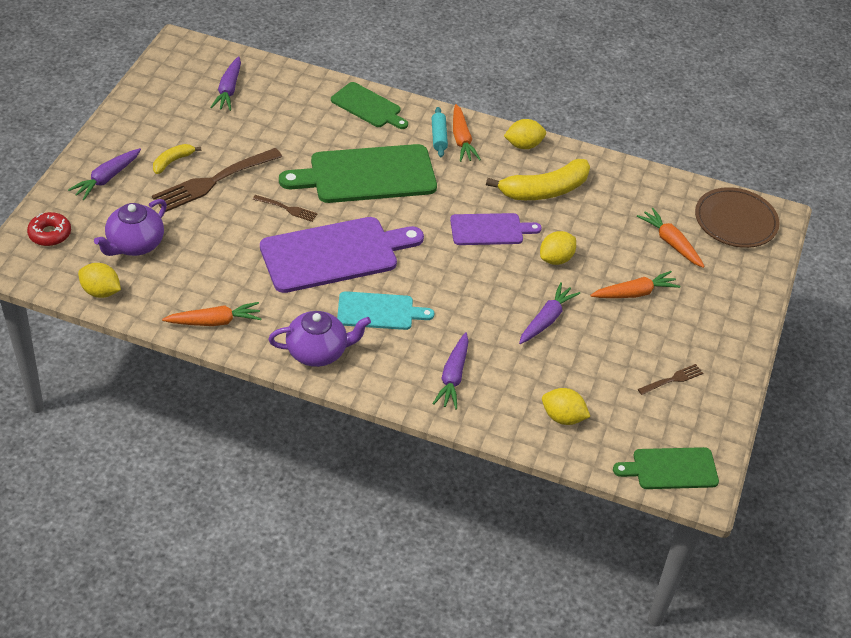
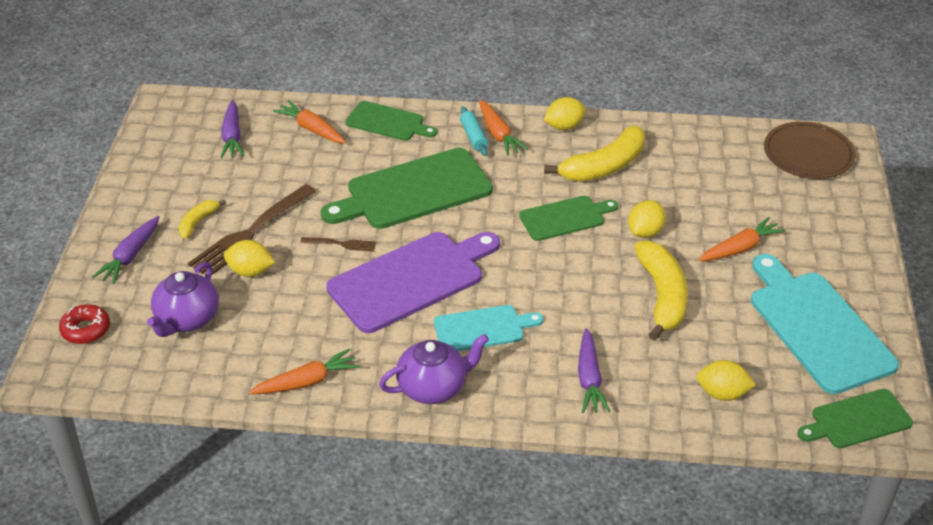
camera: 10 degrees left, 5 degrees down
(101, 292) = (166, 379): yellow lemon -> yellow lemon (250, 271)
(490, 229) = (565, 218): purple cutting board -> green cutting board
(546, 319) = (662, 296): purple carrot -> yellow banana
(671, 243) = (754, 190): orange carrot -> orange carrot (312, 129)
(672, 380) = (817, 327): brown fork -> turquoise cutting board

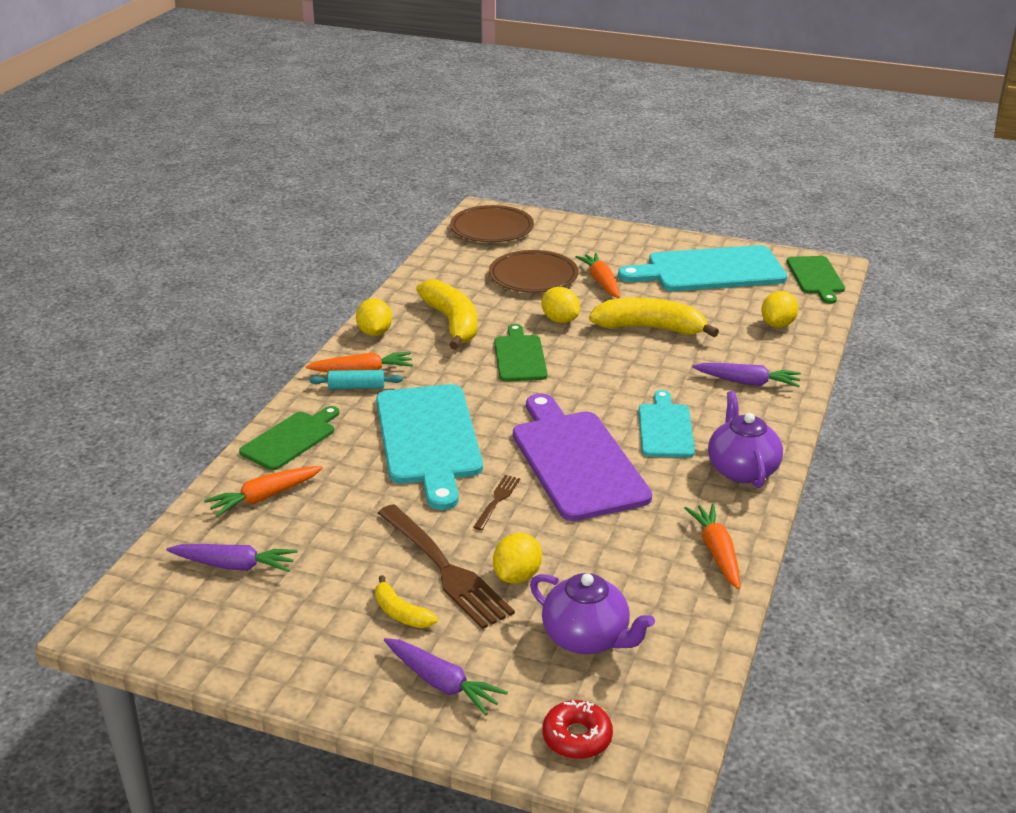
camera: 75 degrees left, 10 degrees down
(413, 191) = (429, 439): green cutting board -> turquoise cutting board
(723, 200) = (533, 276): none -> brown plate

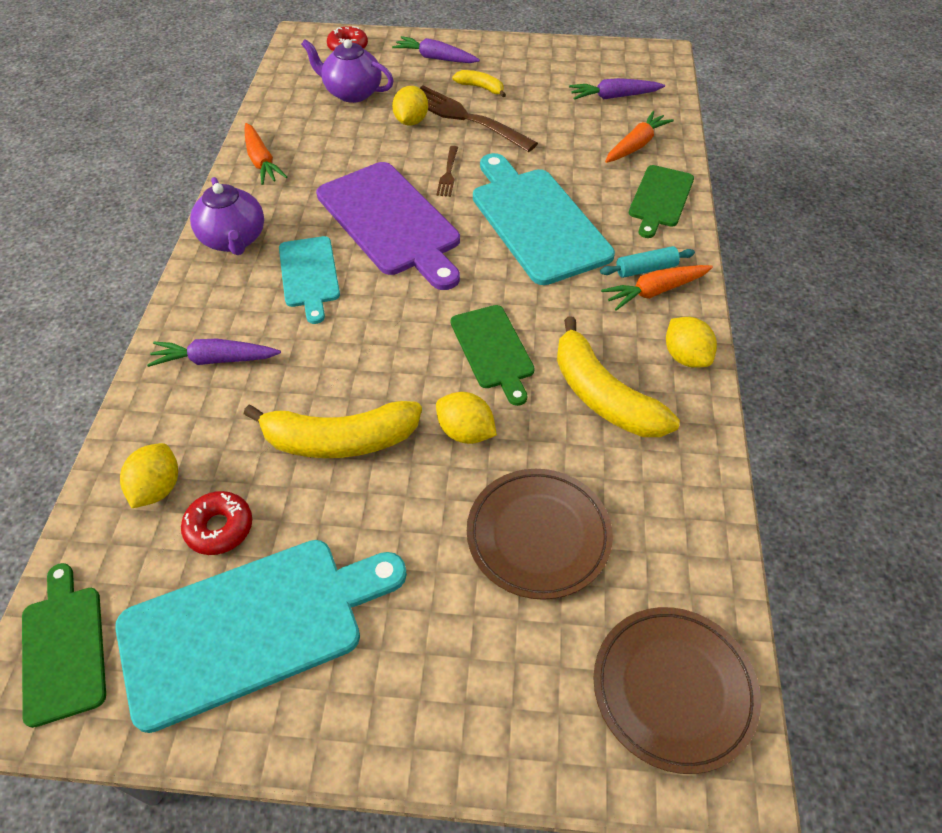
camera: 165 degrees right, 20 degrees up
(601, 282) = (429, 545): orange carrot -> none
(732, 304) = (219, 528): none -> red donut

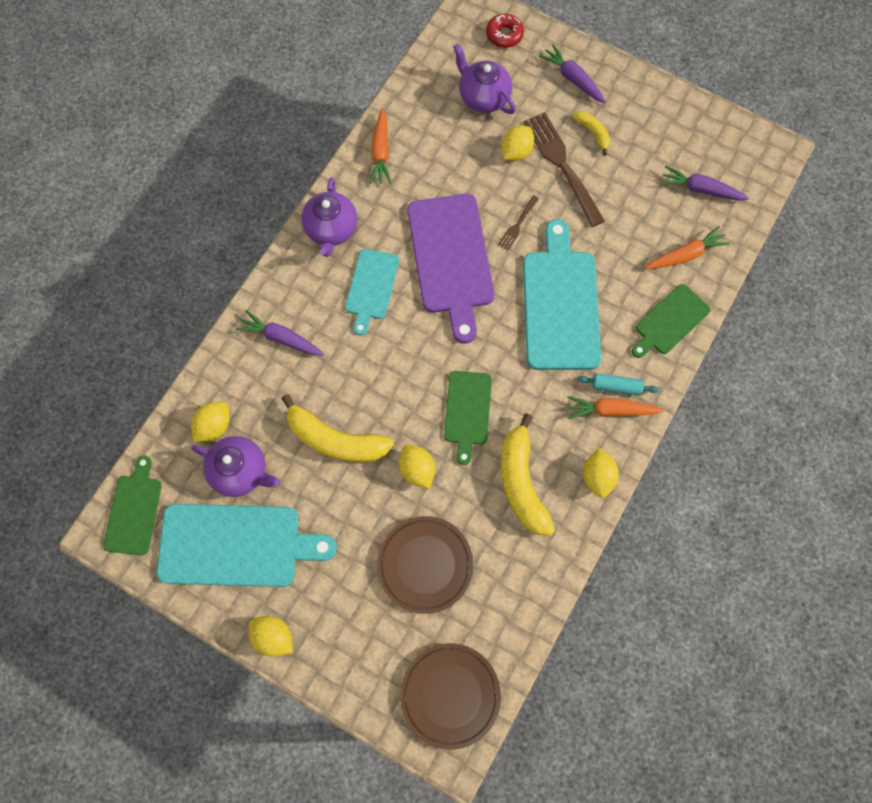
camera: 25 degrees right, 20 degrees up
(219, 528) = (241, 471): red donut -> purple teapot
(366, 731) = (274, 636): none -> yellow lemon

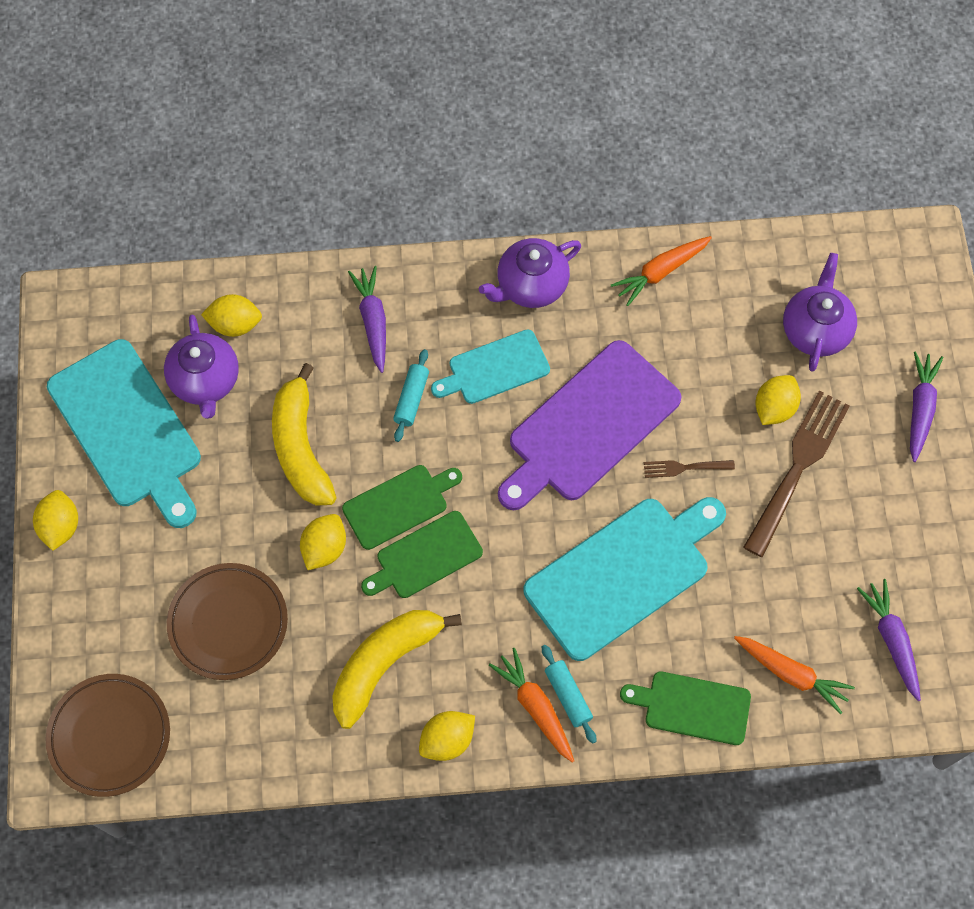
camera: 55 degrees right, 5 degrees down
(134, 511) = (100, 313): green cutting board -> green cutting board (399, 505)
(354, 350) = (411, 399): none -> turquoise rolling pin
(504, 35) = (915, 300): red donut -> none
(516, 152) = (774, 408): yellow lemon -> yellow lemon turned 60 degrees counterclockwise
(592, 133) = (867, 474): yellow banana -> none

